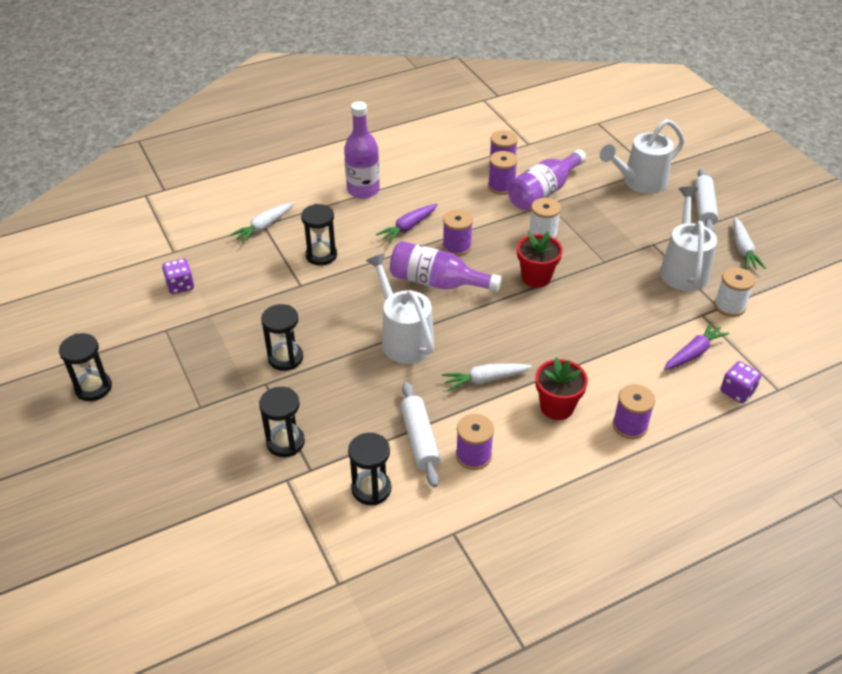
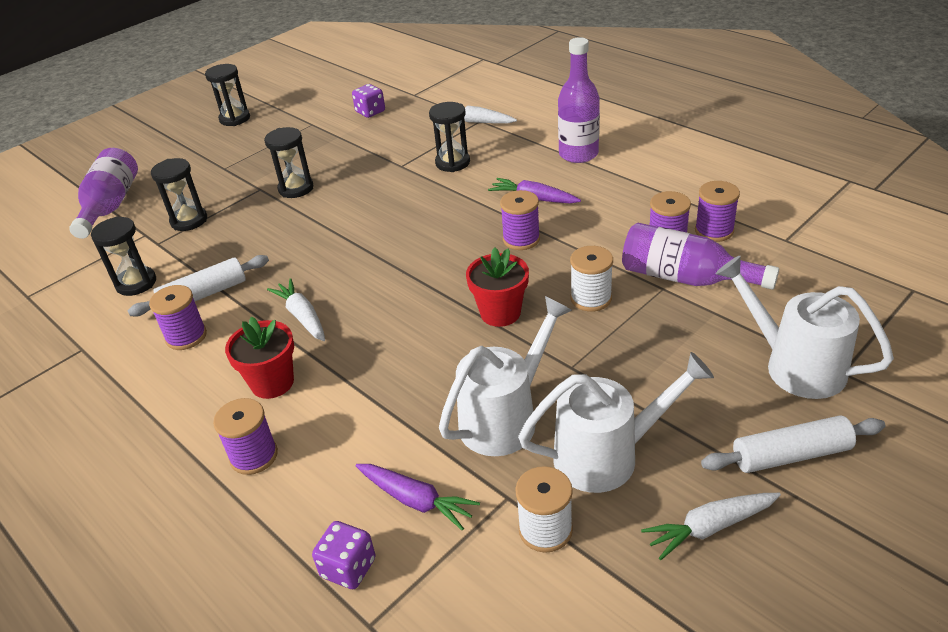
camera: 75 degrees right, 5 degrees down
(403, 338) = (349, 245): white watering can -> white watering can (506, 417)
(437, 282) = (449, 242): purple bottle -> purple bottle (110, 206)

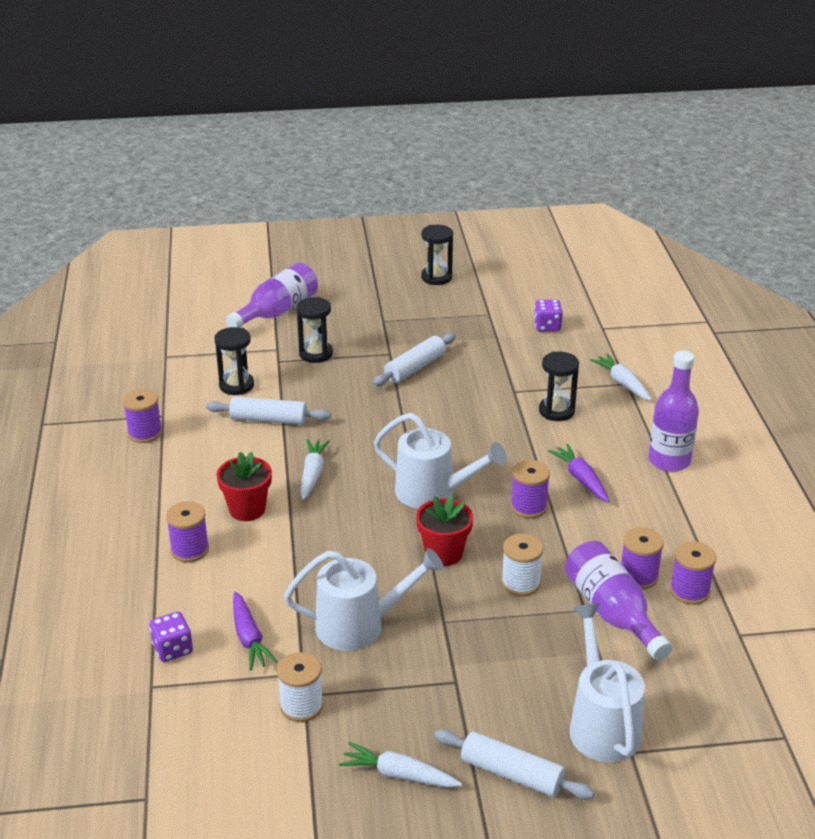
camera: 35 degrees right, 5 degrees down
(186, 336) = (229, 444): purple spool -> purple spool (145, 433)
(296, 188) = (415, 368): black hourglass -> white rolling pin
(608, 455) = (393, 691): white watering can -> white watering can (434, 493)

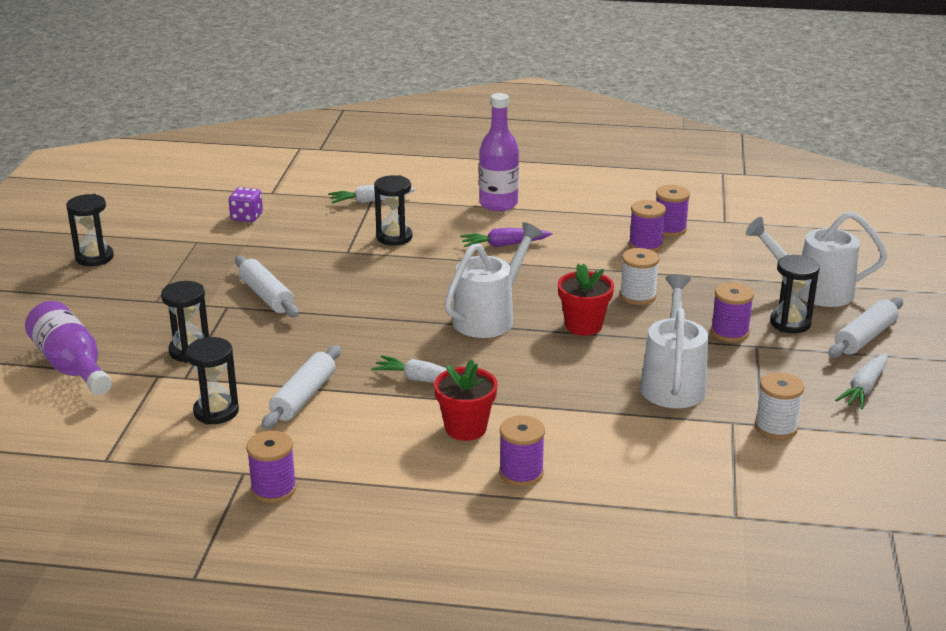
camera: 75 degrees left, 5 degrees down
(173, 649) = (681, 497): purple dice -> none
(249, 638) = (675, 447): purple carrot -> none
(516, 706) = (790, 323): none -> black hourglass
(528, 507) = (533, 275): purple spool -> purple spool (729, 332)
(612, 612) = (686, 264): purple bottle -> none

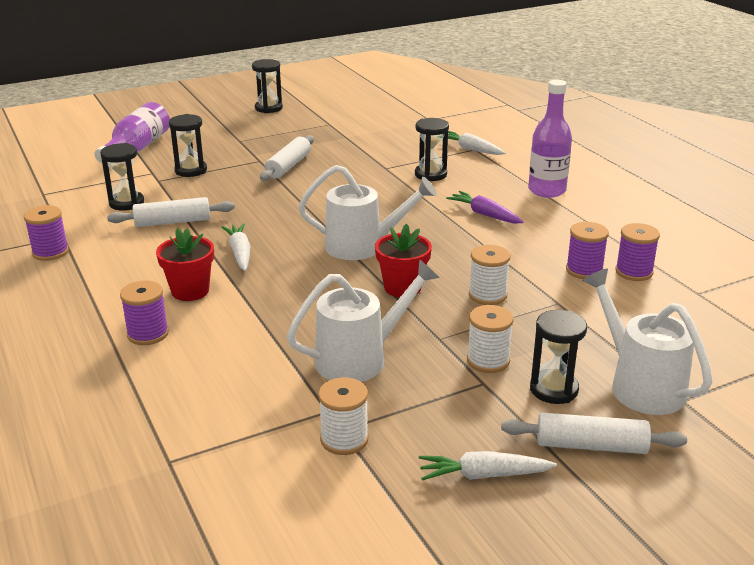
camera: 55 degrees right, 0 degrees up
(247, 217) = (383, 124): purple dice -> none
(729, 332) = (488, 361): purple spool -> white spool

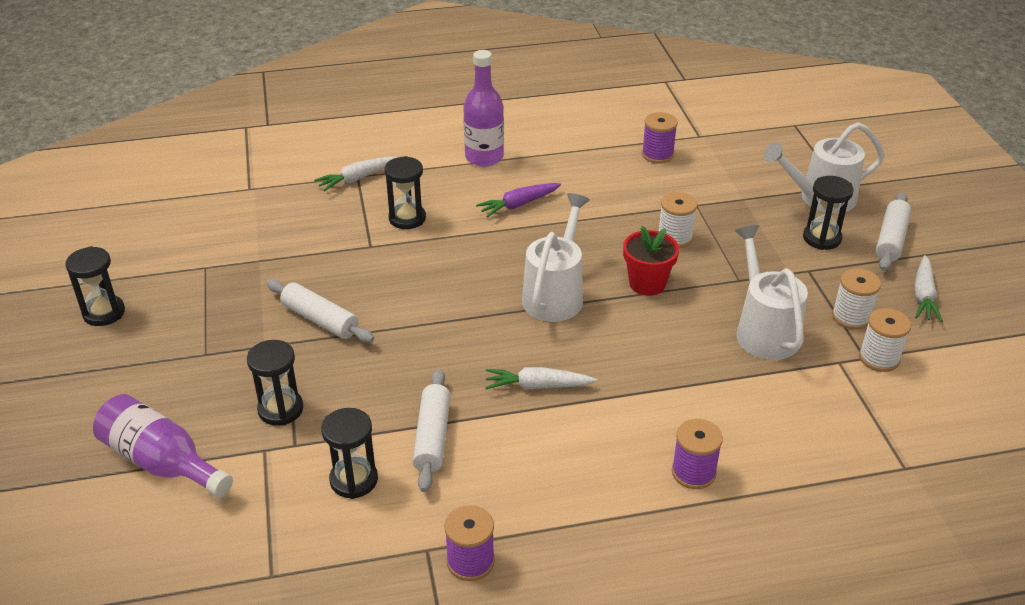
camera: 75 degrees left, 10 degrees up
(190, 291) = (611, 433): red flower pot -> none
(488, 361) = (778, 261): white spool -> white spool (851, 317)
(584, 270) = (647, 177): purple spool -> none

